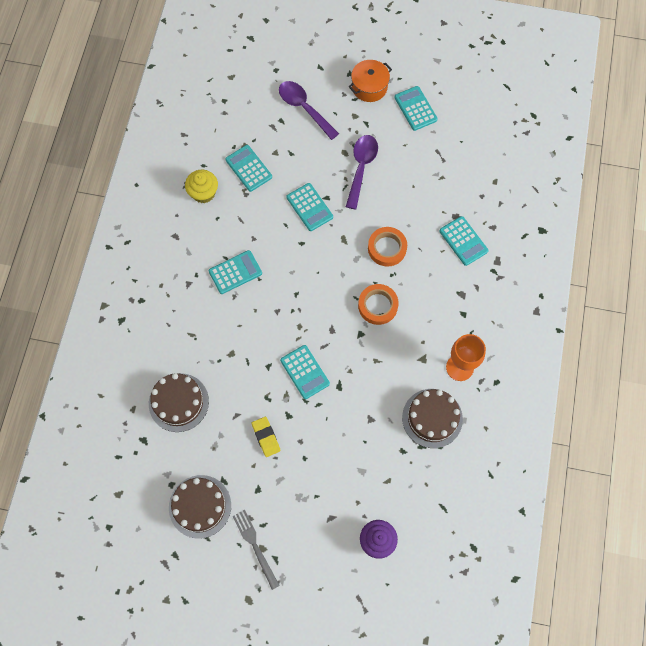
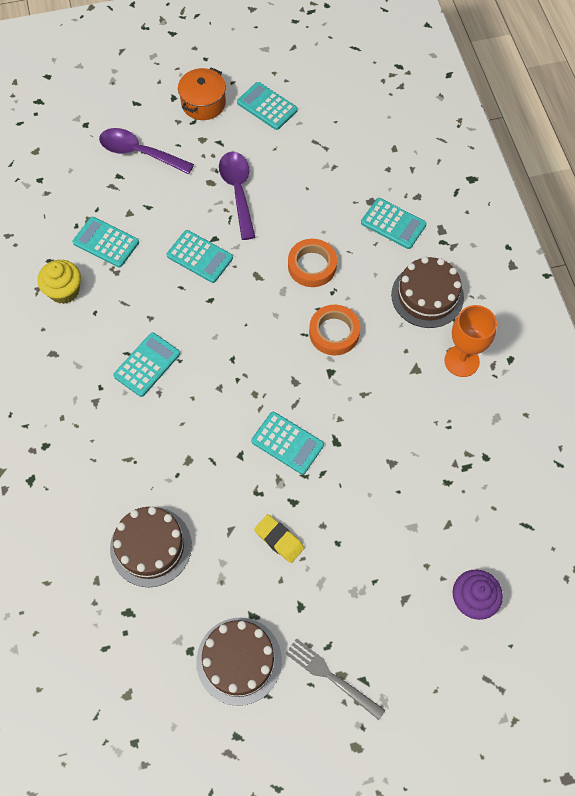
camera: 25 degrees left, 5 degrees down
(432, 418) = (461, 430): brown cake -> brown cake (427, 296)

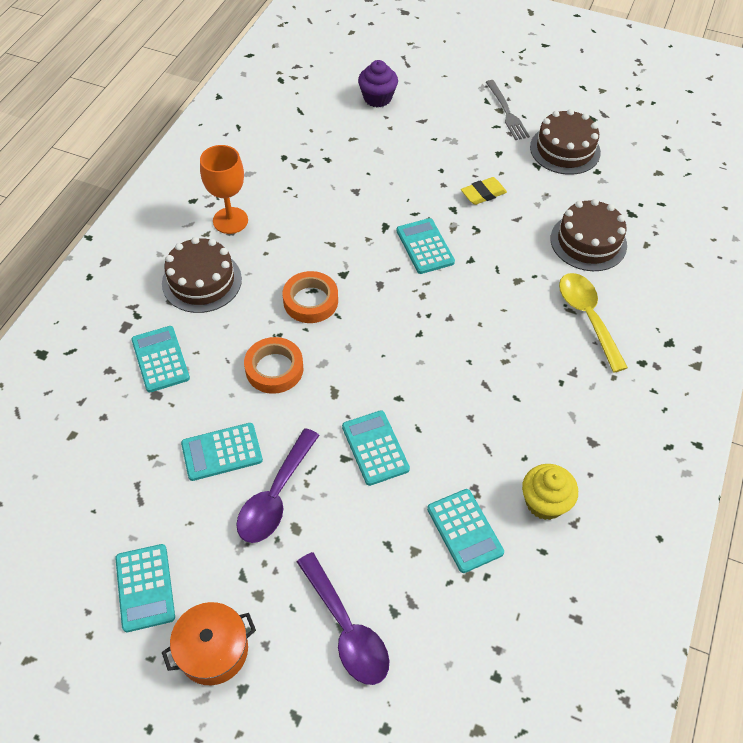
camera: 145 degrees left, 10 degrees down
(110, 461) = (587, 317): none -> yellow spoon
(147, 365) = (503, 375): turquoise calculator -> turquoise calculator (222, 452)
(279, 539) = (483, 194): yellow eraser -> yellow eraser turned 75 degrees clockwise

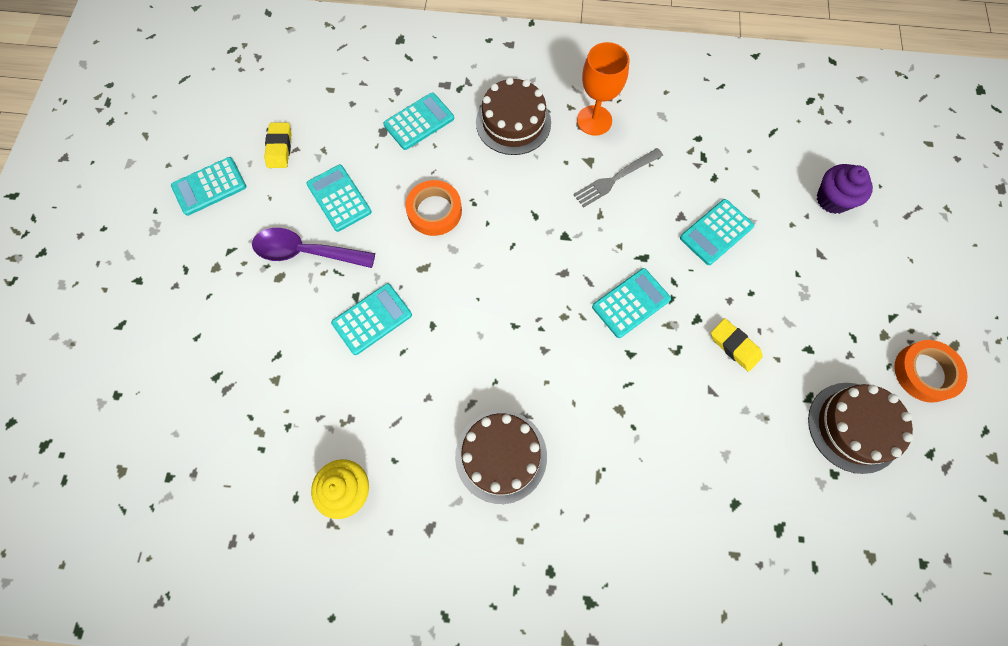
camera: 75 degrees right, 15 degrees up
(127, 501) = (279, 148): none -> yellow eraser
(213, 650) = (166, 250): orange pot -> none
(310, 301) = (521, 217): orange tape -> orange tape (925, 372)
(346, 629) = (195, 343): purple spoon -> none
(465, 530) = (303, 419): turquoise calculator -> turquoise calculator (716, 232)
(506, 112) = (884, 344): grey fork -> grey fork (615, 178)
(587, 317) = (594, 497): yellow spoon -> none
(588, 242) = (709, 481): brown cake -> brown cake (501, 456)

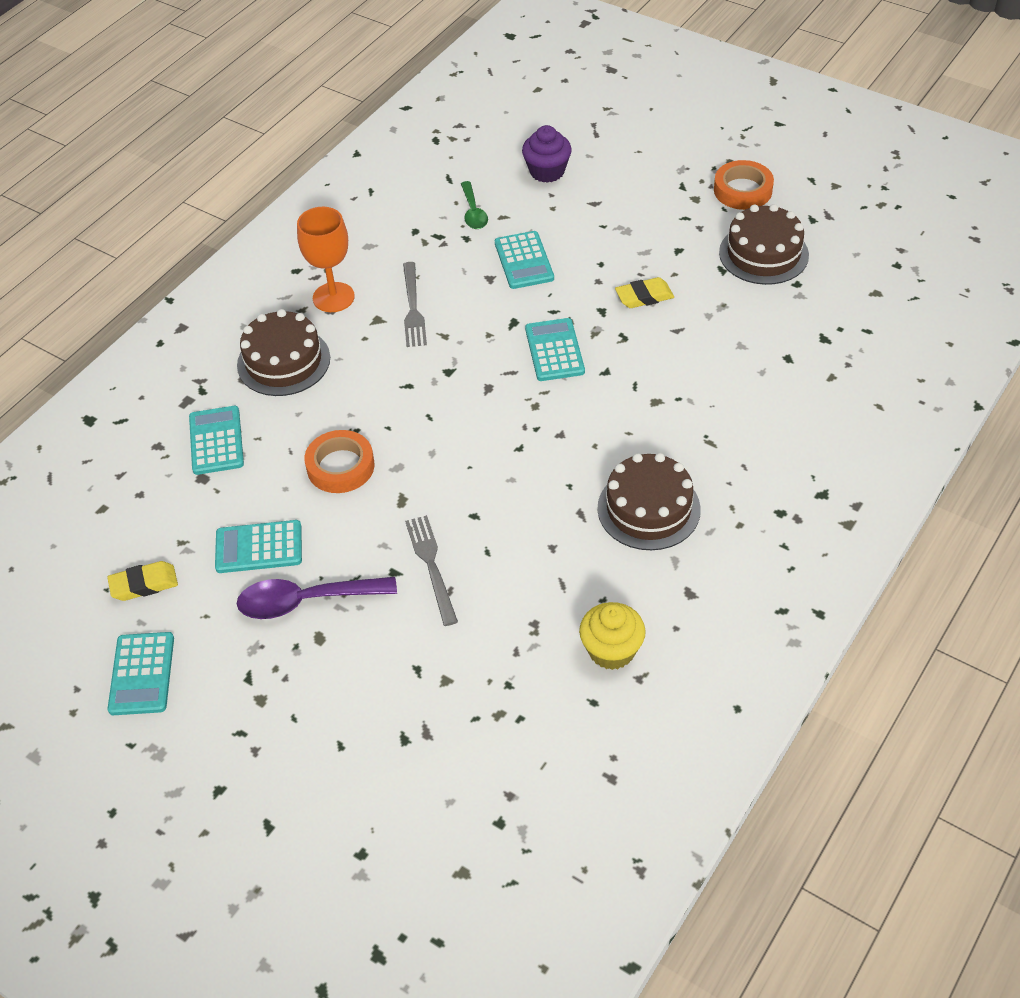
camera: 60 degrees left, 20 degrees down
(279, 148) = (144, 584): yellow eraser -> yellow eraser turned 45 degrees counterclockwise
(306, 252) = (306, 601): purple spoon -> purple spoon turned 45 degrees clockwise
(372, 319) = (431, 566): turquoise calculator -> grey fork
(746, 168) = (473, 212): none -> green spoon

